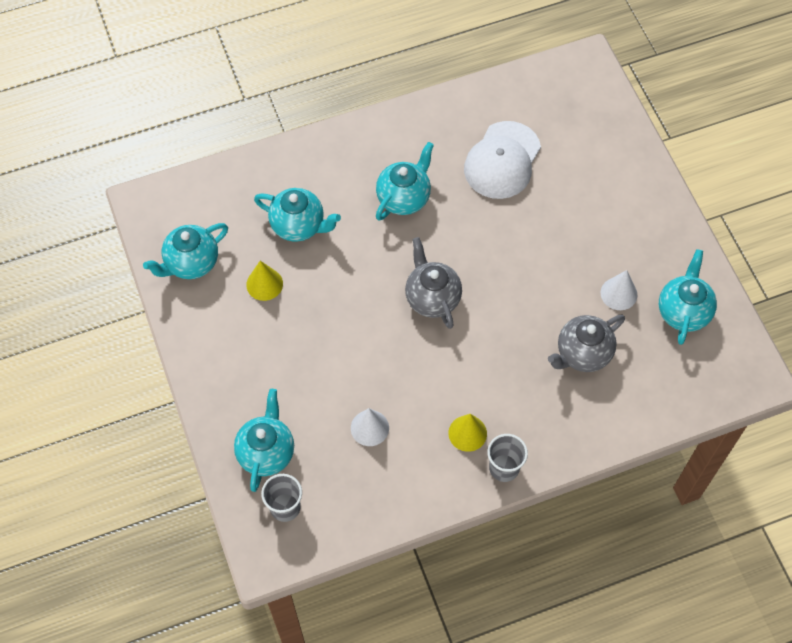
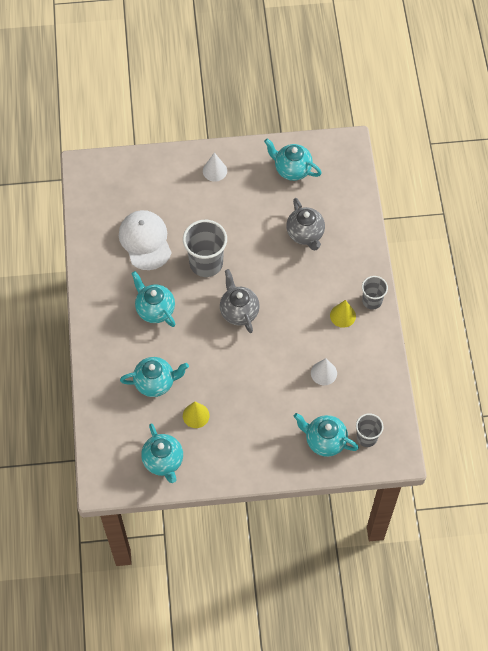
camera: 75 degrees left, 0 degrees up
(298, 226) = (155, 383): turquoise teapot -> turquoise teapot turned 45 degrees clockwise
(432, 298) = (239, 311): grey teapot -> grey teapot turned 75 degrees clockwise
(493, 240) = (206, 263): none -> grey cup
(502, 160) = (145, 241): white cap -> white cap turned 150 degrees counterclockwise
(618, 293) = (268, 201): white cone -> white cone (215, 171)

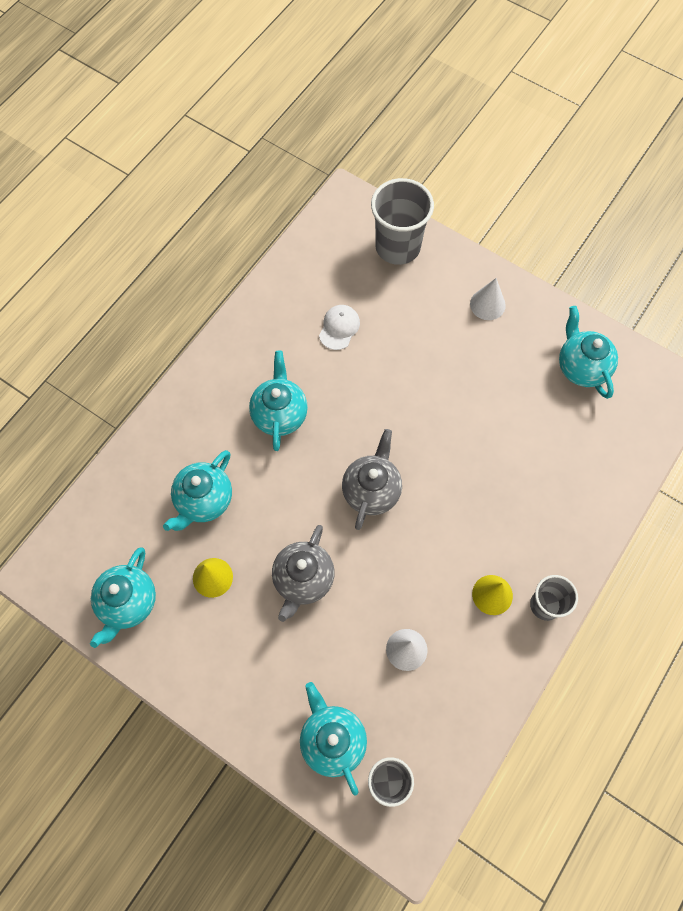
camera: 40 degrees right, 5 degrees up
(145, 241) = (339, 328): white cap -> white cap, size x0.53
(155, 383) = (204, 501): turquoise teapot -> turquoise teapot turned 90 degrees clockwise
(206, 263) = (384, 404): grey cup -> grey cup (397, 247)
(305, 234) = (531, 457): grey teapot -> grey teapot (303, 579)

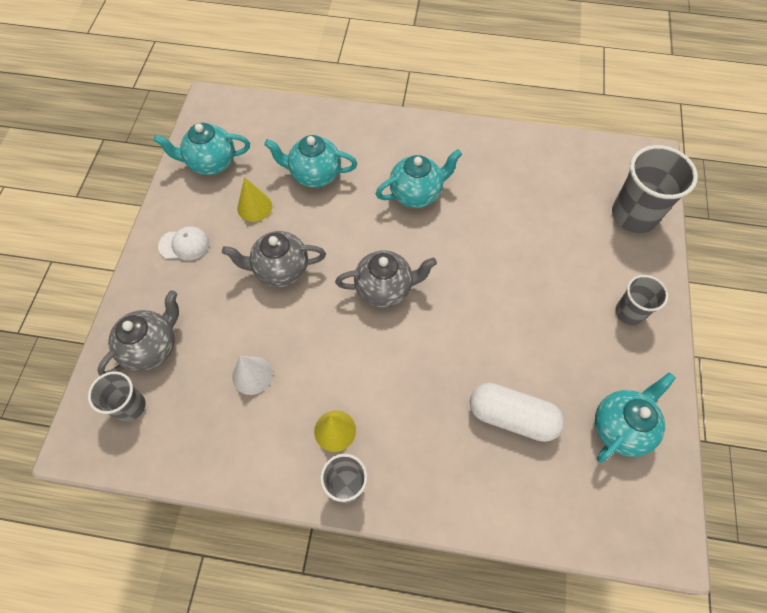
camera: 65 degrees right, 5 degrees down
(332, 740) = (152, 347): turquoise teapot -> grey teapot
(339, 328) = (523, 203): white cap -> white cap (184, 245)
(487, 304) = (629, 312): white cone -> grey cup
(539, 443) = (512, 417): none -> white capsule

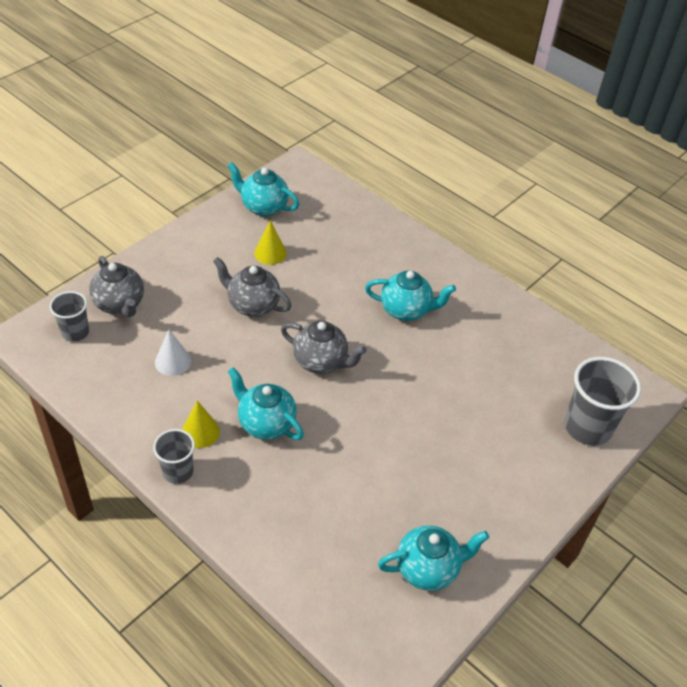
camera: 30 degrees right, 15 degrees down
(152, 347) = (120, 304): grey teapot -> grey teapot turned 75 degrees clockwise
(184, 245) = (198, 251): white cap -> none
(315, 175) = (335, 255): turquoise teapot -> turquoise teapot (266, 424)
(512, 417) = (343, 506): white capsule -> none
(629, 312) = (514, 494): grey cup -> none

